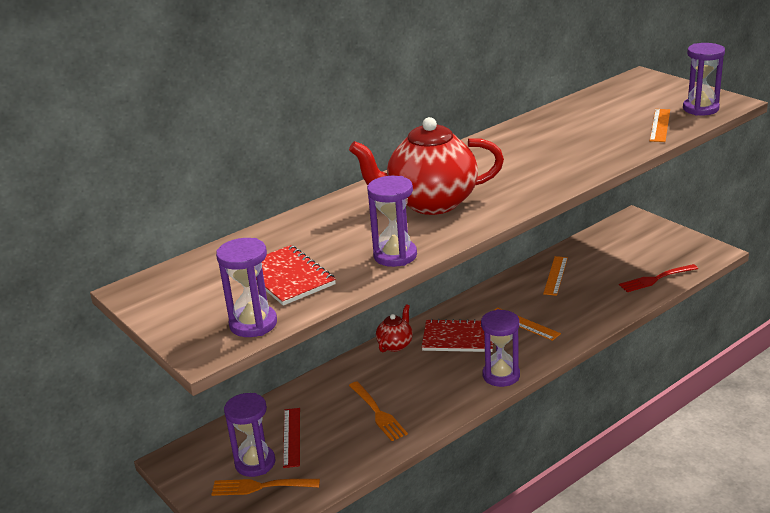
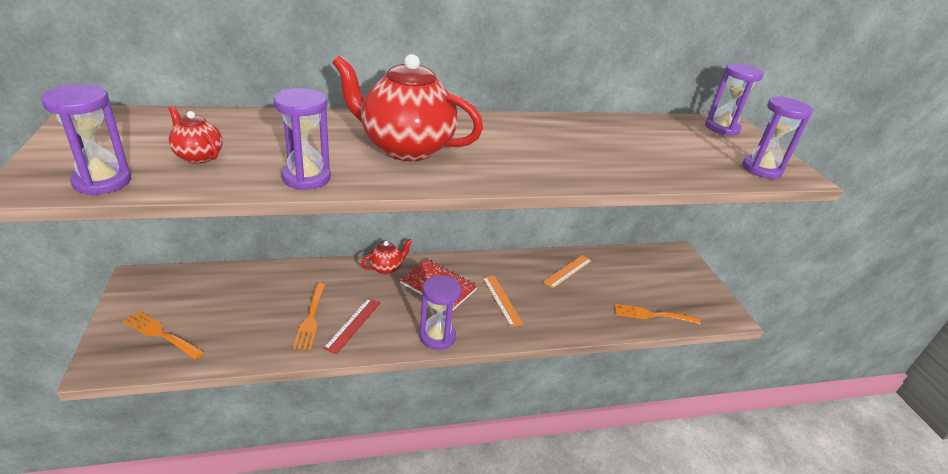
camera: 20 degrees right, 5 degrees up
(255, 463) = (182, 312): purple hourglass -> purple hourglass (722, 128)
(288, 277) = (198, 156): red notebook -> red teapot
(291, 437) = (230, 304): red ruler -> red ruler (353, 324)
(655, 279) = (652, 315): red fork -> orange fork
(660, 125) = (702, 168): orange ruler -> none

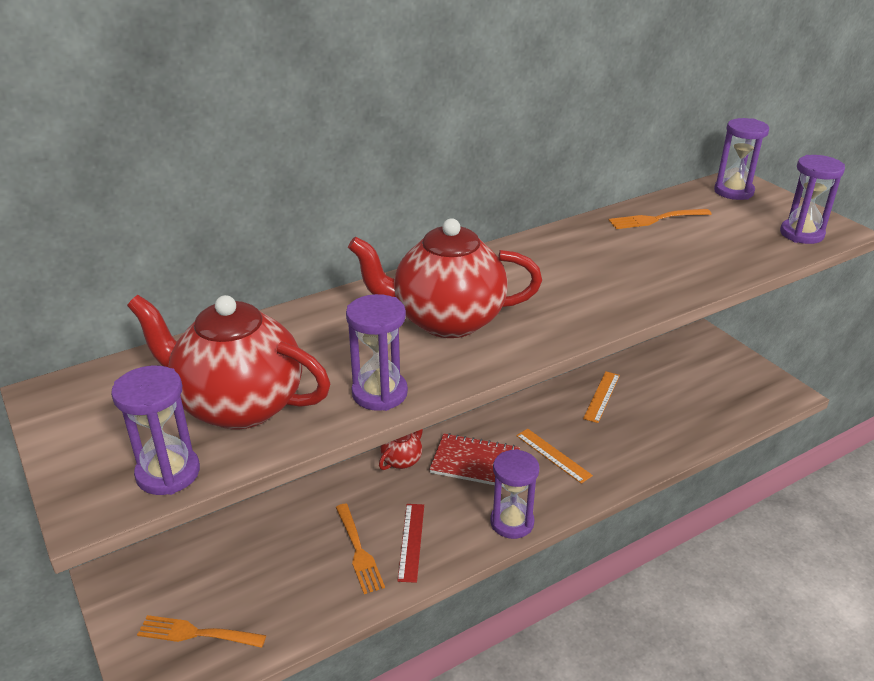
camera: 15 degrees left, 0 degrees up
(198, 156) = (238, 405): red teapot -> red teapot, size x2.15
(652, 315) = (715, 419): orange fork -> orange fork (655, 219)

